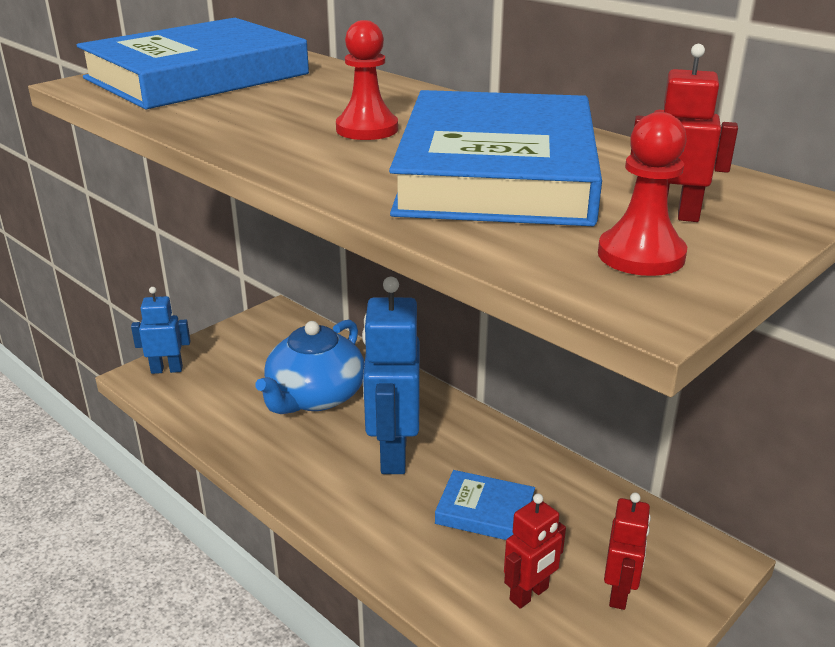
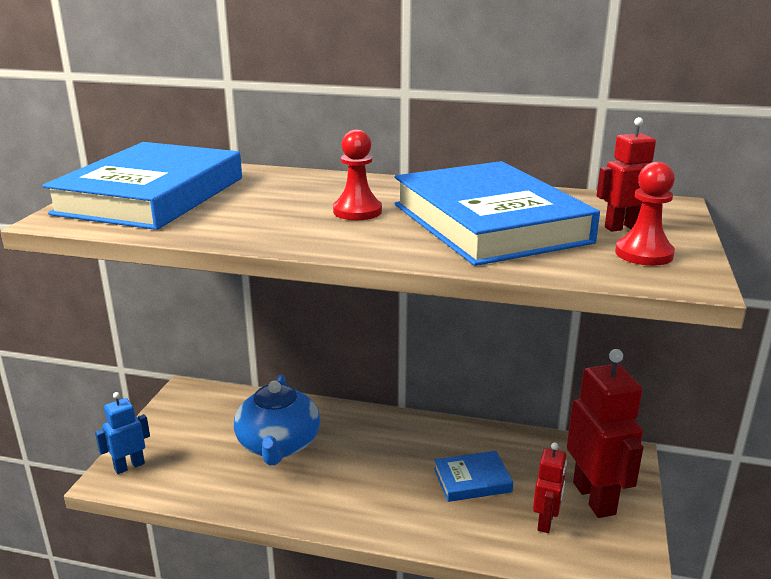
camera: 30 degrees left, 5 degrees down
(392, 454) = (375, 465): blue robot -> none
(619, 593) = (594, 498): red robot -> red robot, size x1.84

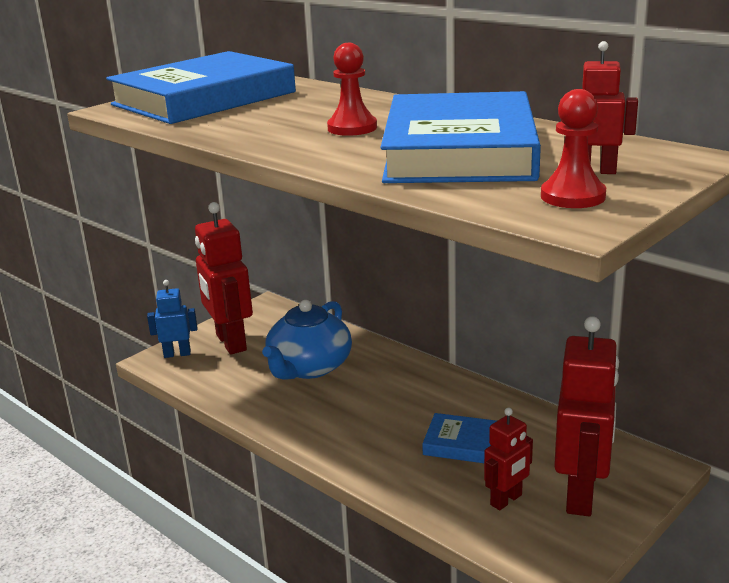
camera: 30 degrees right, 0 degrees up
(178, 439) = (230, 343): none -> red robot

